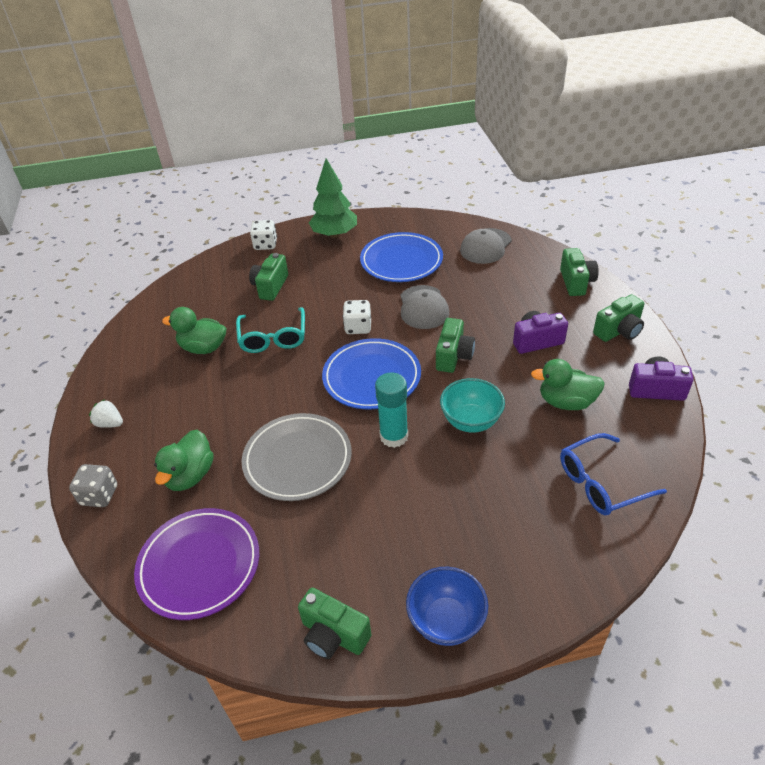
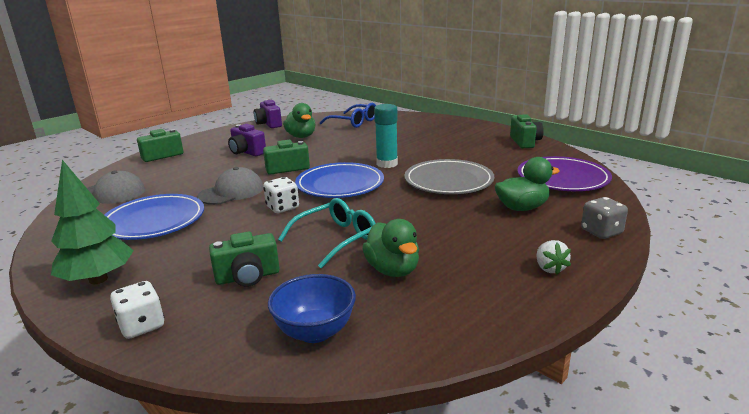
camera: 125 degrees left, 20 degrees down
(446, 621) = (476, 128): blue bowl -> blue bowl (315, 332)
(471, 421) = (346, 151): turquoise bowl -> none
(619, 331) = (217, 137): green camera -> none

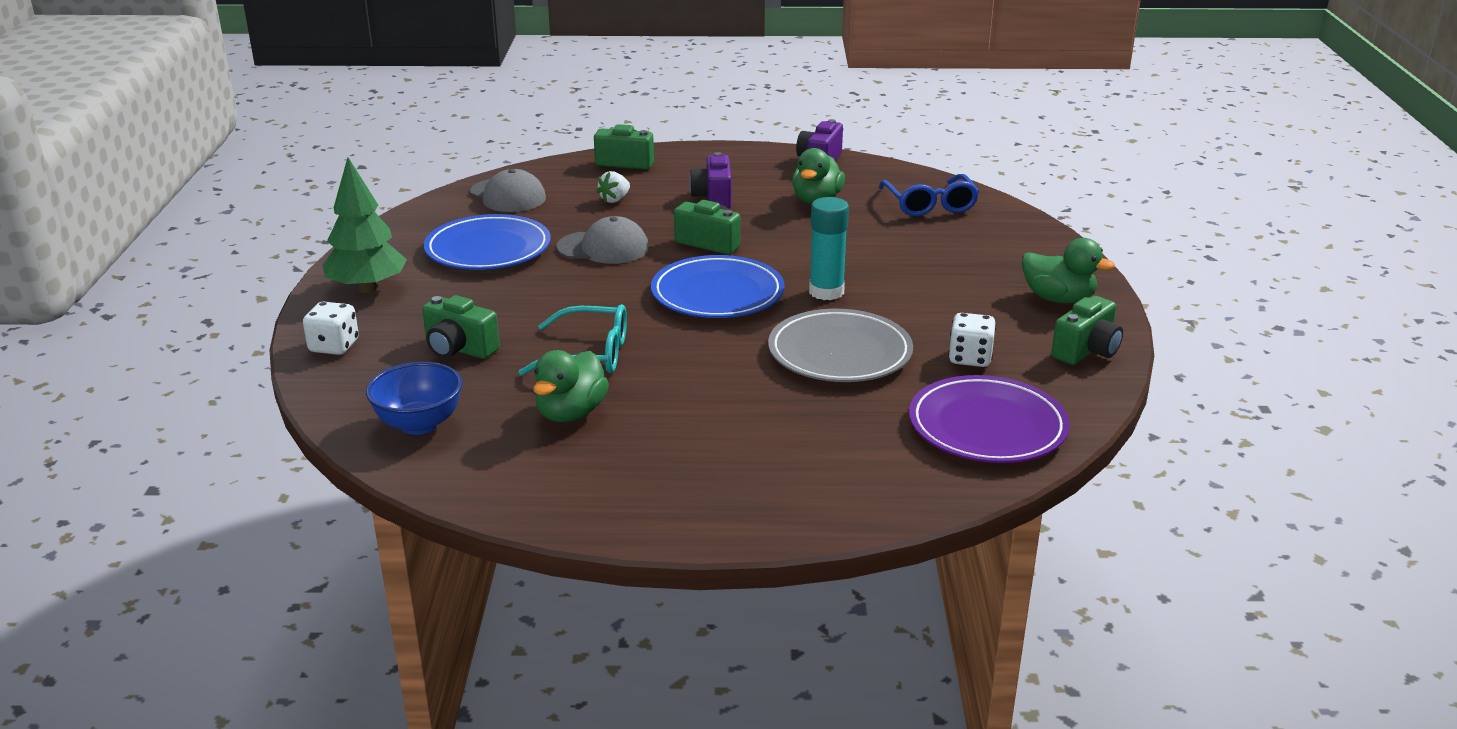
camera: 45 degrees right, 5 degrees up
(282, 207) = (612, 292): white dice -> white dice (970, 358)
(522, 208) = (838, 430): green duck -> green duck (1058, 299)
(549, 268) = (701, 501): white strawberry -> white strawberry (615, 200)
(601, 232) = (850, 506): grey dice -> none

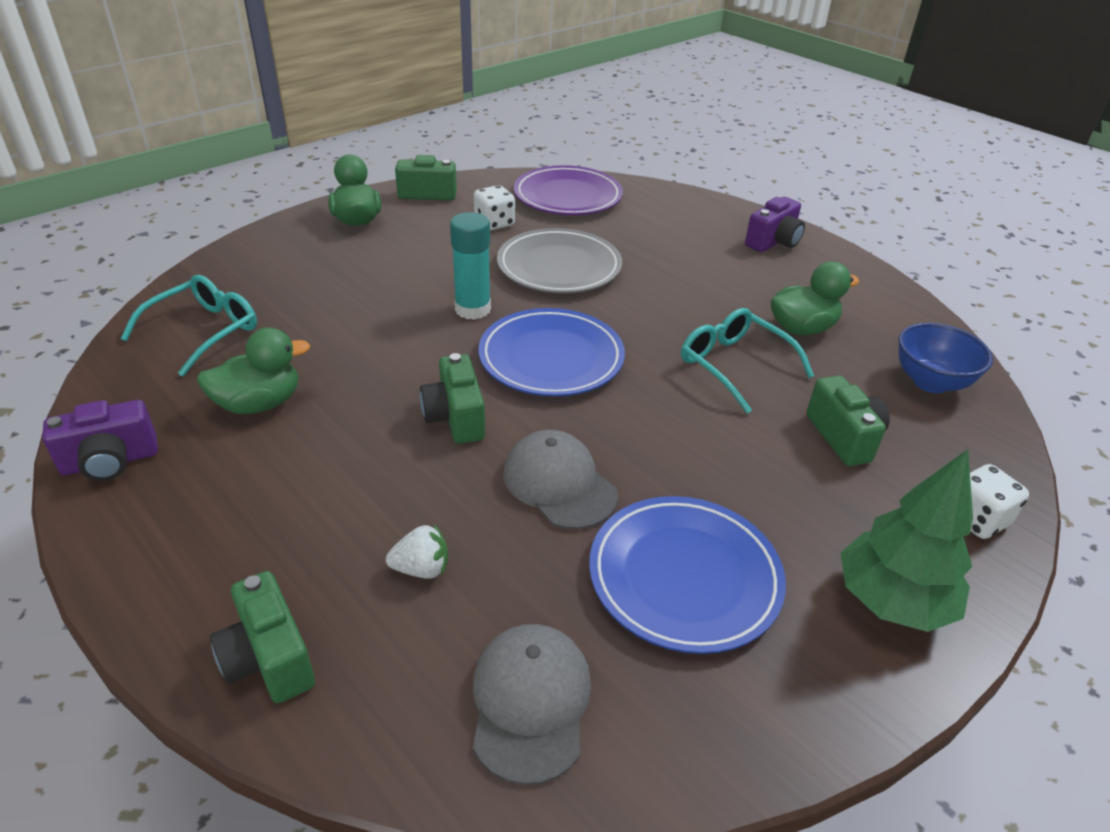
camera: 135 degrees left, 10 degrees up
(713, 198) = (327, 483): purple camera -> purple camera (773, 242)
(929, 205) = (204, 331): blue glasses -> turquoise glasses

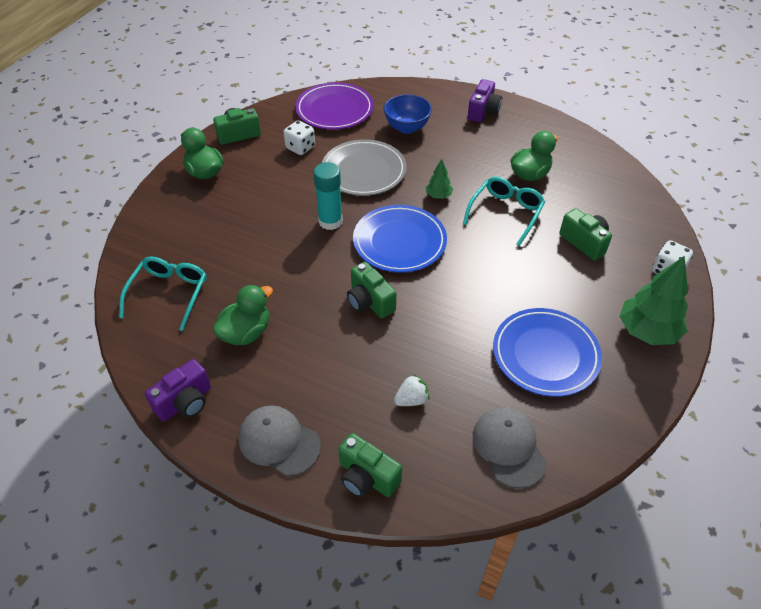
camera: 20 degrees left, 10 degrees up
(559, 484) = (453, 324): grey cap -> grey cap (279, 442)
(645, 319) = (438, 196): none -> green tree
(734, 365) = (505, 213): turquoise glasses -> turquoise glasses turned 90 degrees clockwise
(930, 382) = (613, 190): blue bowl -> blue bowl (407, 128)

